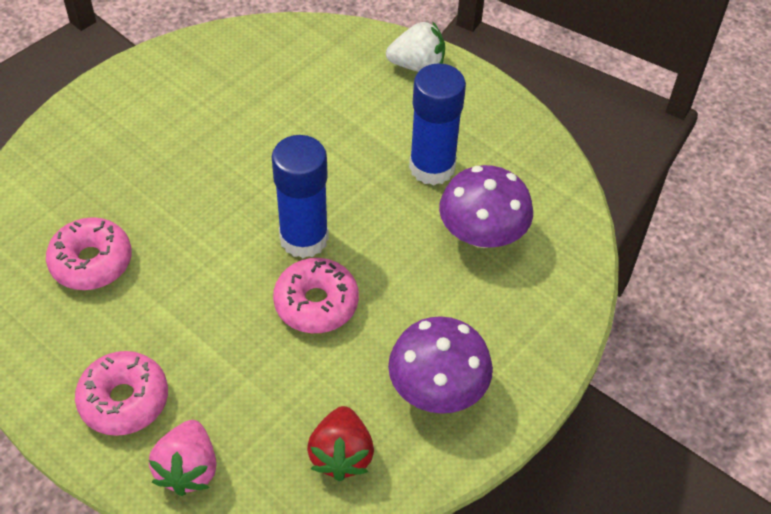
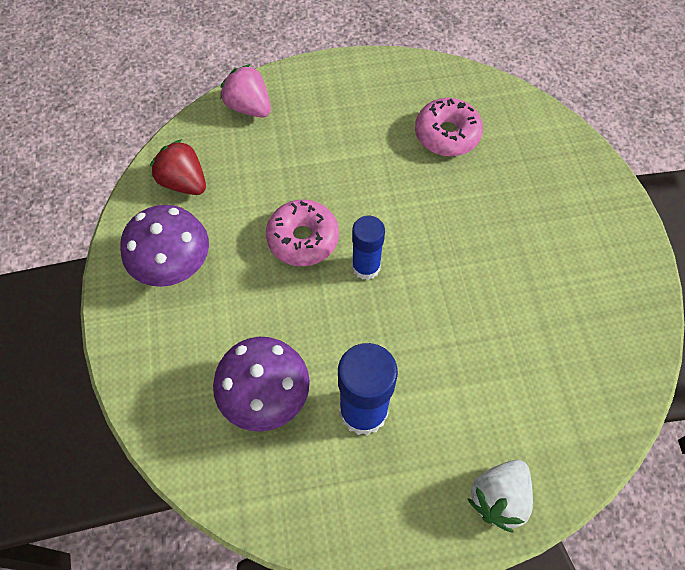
camera: 130 degrees right, 10 degrees up
(124, 400) = (323, 101): pink donut -> none
(304, 238) = (366, 267): blue glue stick -> blue glue stick, size x0.65

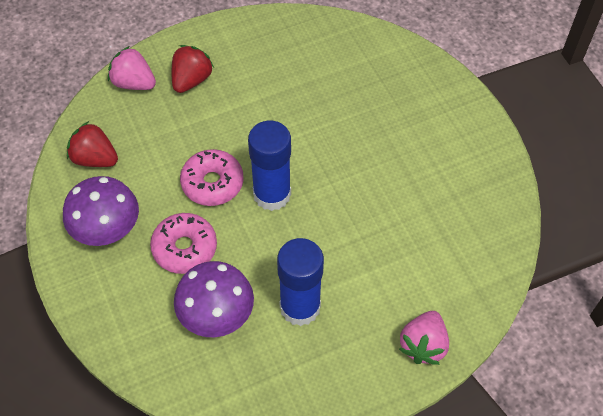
camera: 15 degrees left, 5 degrees down
(311, 116) = (191, 80): none -> red strawberry
(366, 267) = (272, 194): blue glue stick -> blue glue stick, size x1.54
(447, 134) = (311, 72): pink donut -> pink donut (184, 248)
(498, 497) = (423, 345): white strawberry -> pink strawberry

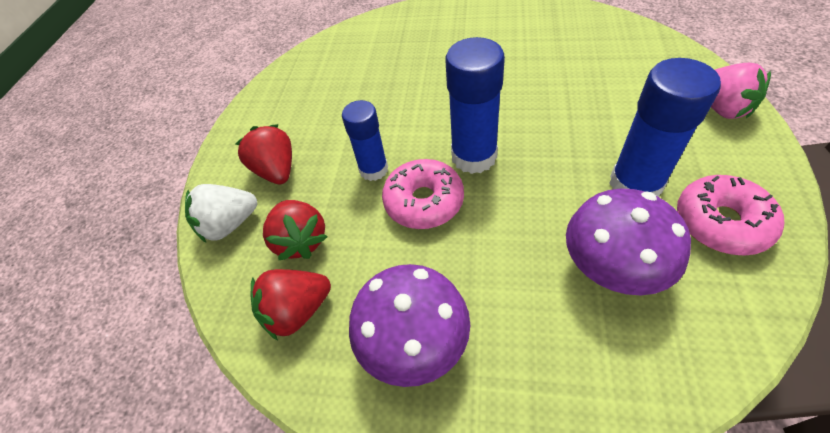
camera: 50 degrees left, 5 degrees down
(134, 83) = (229, 224): pink strawberry -> white strawberry
(143, 130) = (301, 240): none -> red strawberry
(184, 248) = (497, 263): pink donut -> pink donut (721, 222)
(224, 138) = (373, 169): none -> blue glue stick

